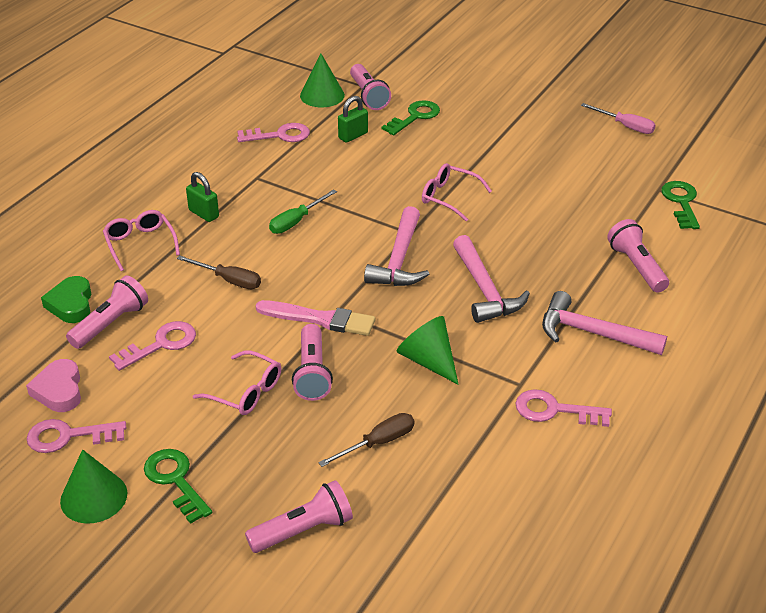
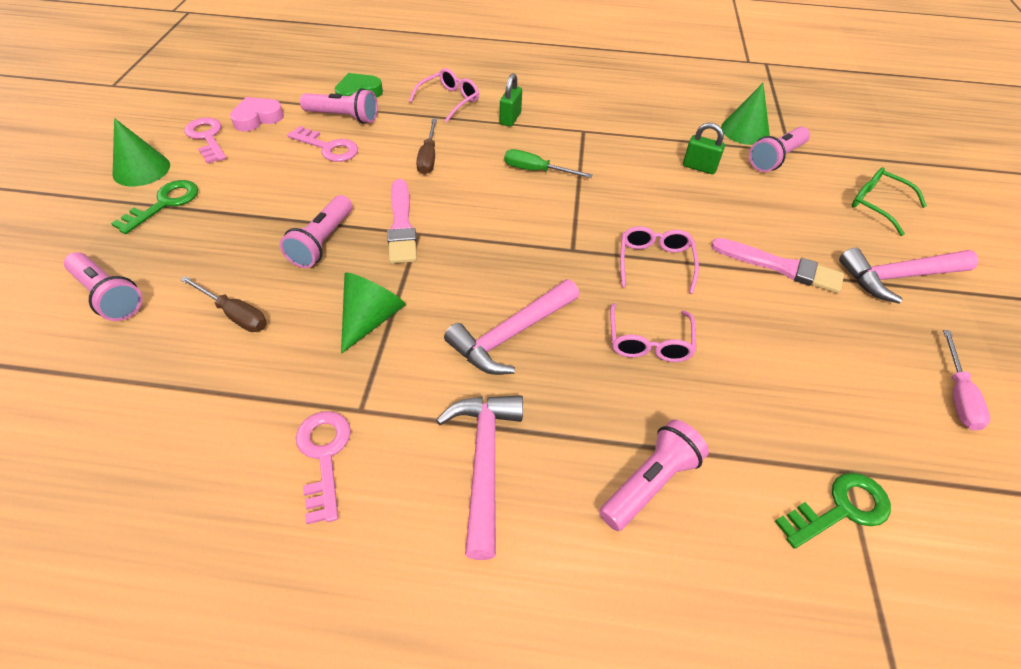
camera: 65 degrees right, 10 degrees up
(246, 392) = (284, 210): pink glasses -> pink glasses (649, 342)
(279, 135) = (656, 125): pink key -> none
(312, 373) = (322, 242): pink flashlight -> pink flashlight turned 45 degrees counterclockwise
(399, 259) = (522, 253): pink hammer -> pink hammer (898, 277)
(415, 117) = (773, 199): green key -> none
(450, 76) = (877, 205): none -> green glasses
(486, 144) = (780, 267): none -> pink brush

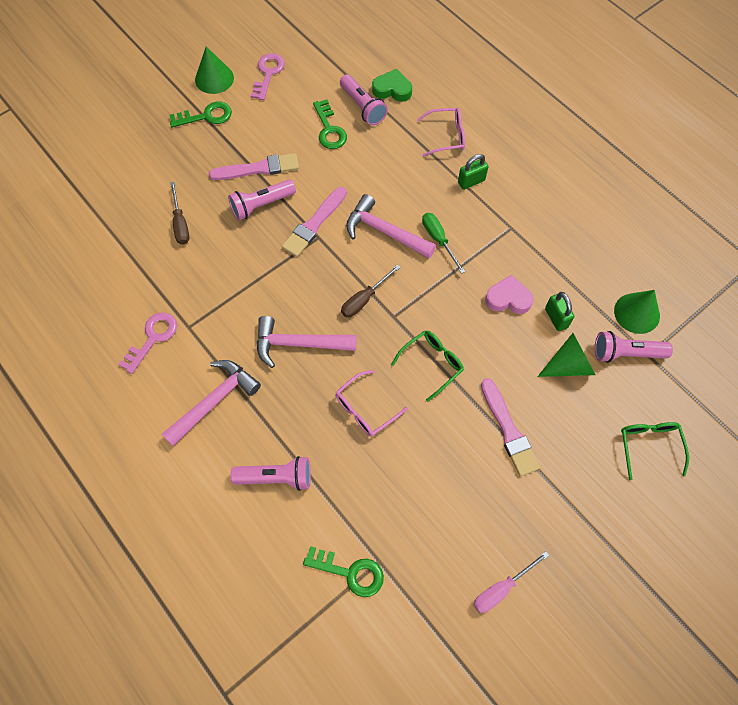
camera: 45 degrees right, 15 degrees up
(109, 296) = (135, 167): pink flashlight -> none
(257, 118) = (310, 74): pink heart -> pink heart (508, 298)
(283, 214) = (258, 168): none -> pink brush
(328, 147) = (329, 129): pink key -> green key
(371, 319) = (239, 277): green cone -> green cone (569, 365)
(428, 157) = (381, 180): brown screwdriver -> brown screwdriver (364, 299)
(655, 262) = (432, 364): pink glasses -> green glasses
(898, 277) = (580, 501): pink hammer -> pink hammer (385, 232)

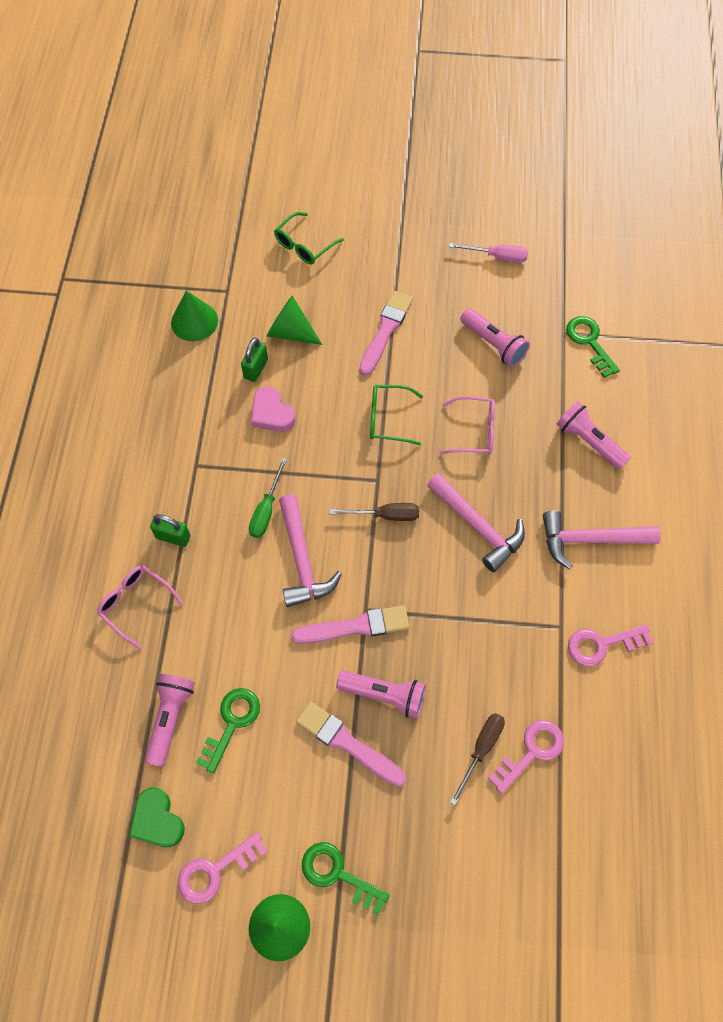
camera: 135 degrees left, 0 degrees up
(150, 245) = (531, 752): none -> pink key
(392, 89) = (117, 711): green heart -> green heart (157, 820)
(626, 353) = (240, 305): pink flashlight -> pink flashlight (493, 344)

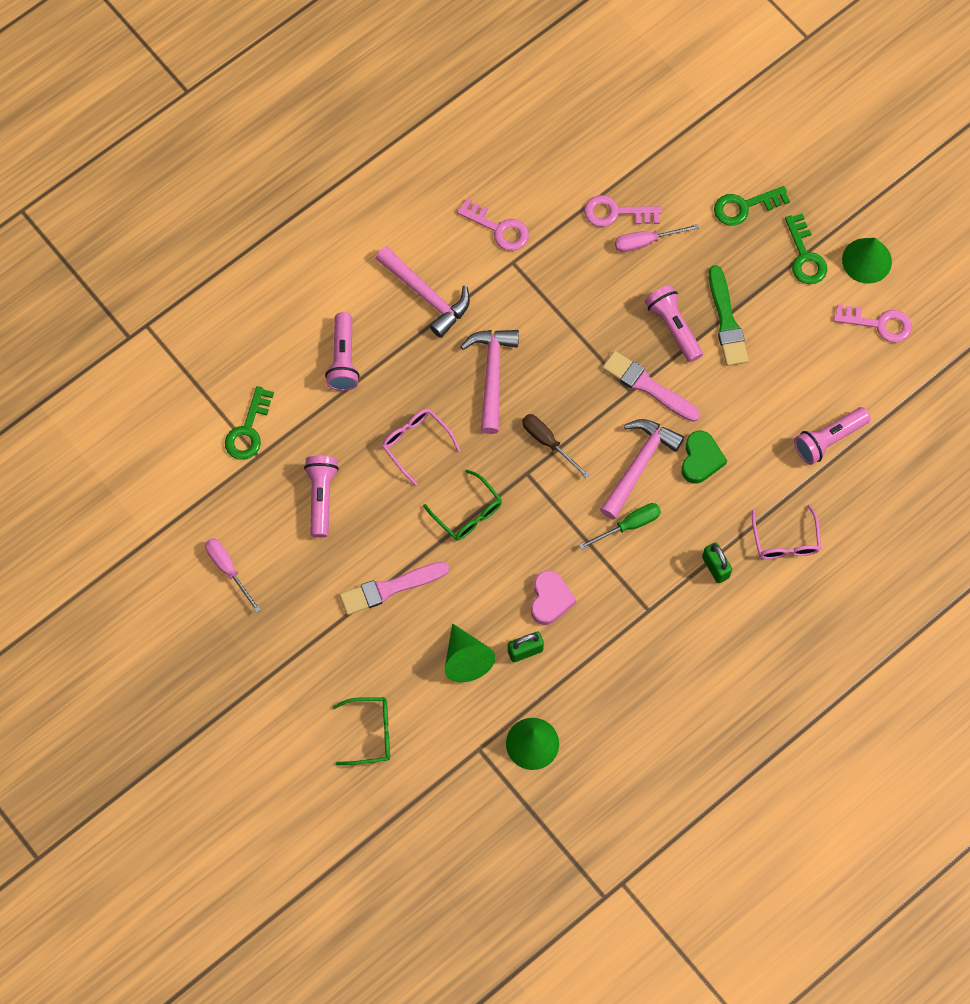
camera: 135 degrees left, 5 degrees up
(157, 820) = (890, 384): green heart -> green heart (701, 459)
(231, 723) = (790, 400): green key -> green key (745, 206)
(347, 743) = (726, 321): pink brush -> green brush
(481, 749) = (645, 242): brown screwdriver -> pink screwdriver

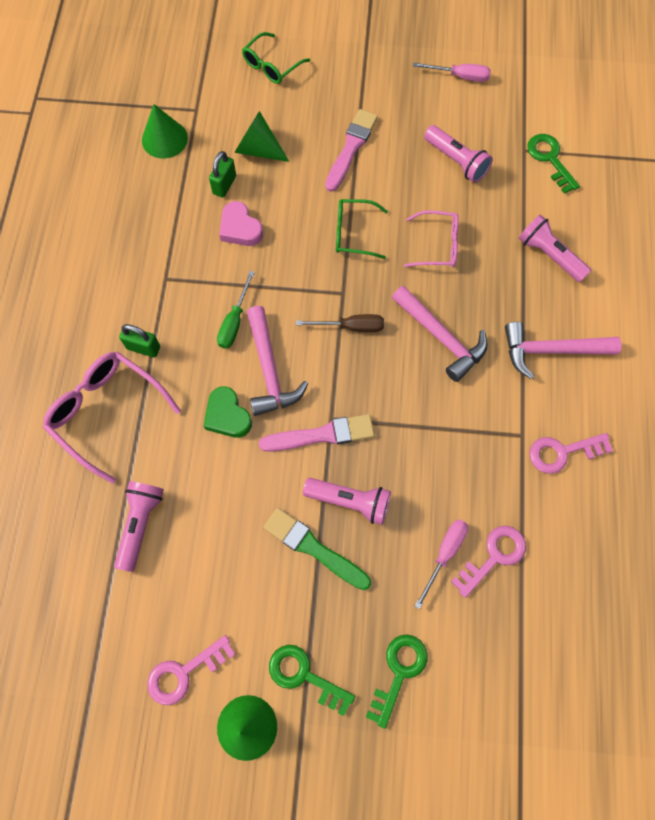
camera: 135 degrees right, 0 degrees up
(785, 541) = (106, 412): pink glasses -> pink glasses, size x1.60

